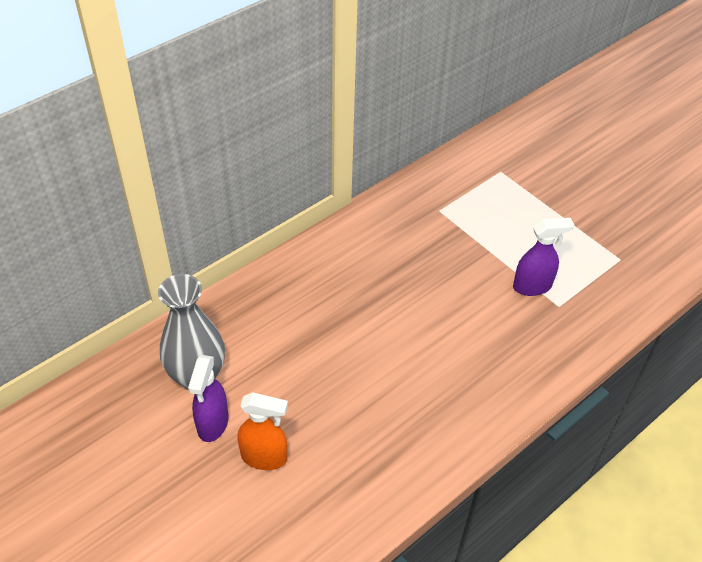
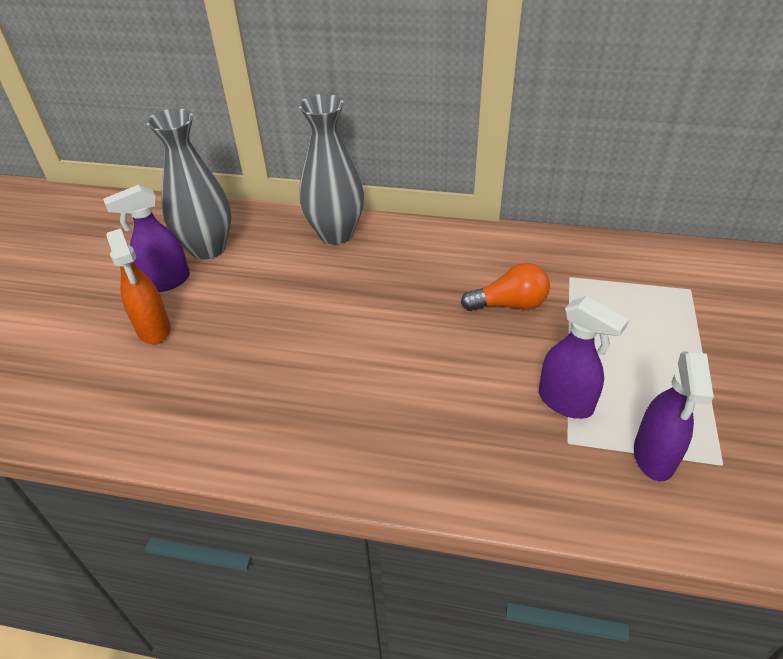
camera: 55 degrees right, 5 degrees down
(267, 291) = (336, 233): none -> grey vase
(435, 254) = (509, 304): none -> orange light bulb
(596, 280) = (654, 457): none -> purple spray bottle

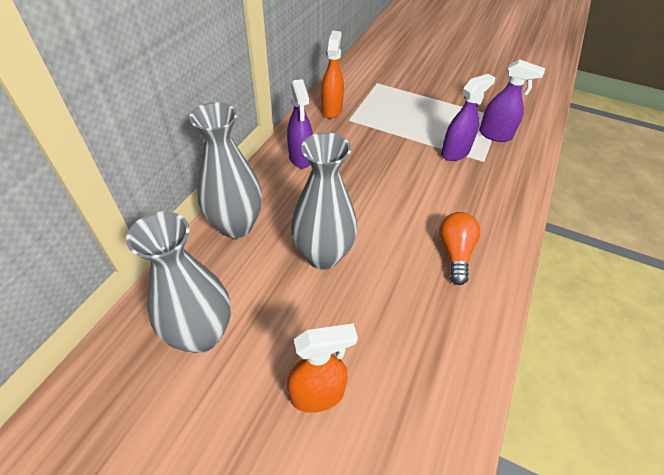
camera: 80 degrees left, 5 degrees up
(166, 282) = (242, 380): purple spray bottle -> purple spray bottle (300, 158)
(313, 301) = (323, 255): none -> grey vase
(509, 304) = (366, 151): orange light bulb -> orange light bulb (455, 253)
(580, 257) = (331, 110): none -> orange spray bottle

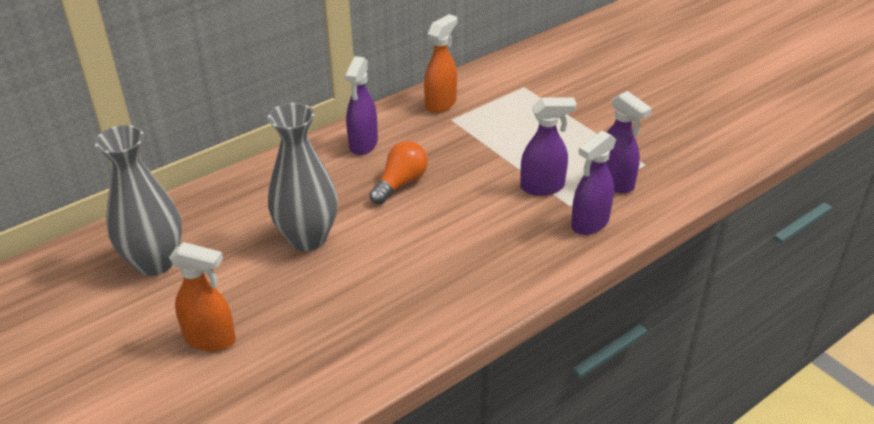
camera: 30 degrees right, 10 degrees down
(236, 225) = (250, 187): grey vase -> none
(455, 253) = (441, 280): orange light bulb -> orange light bulb (400, 183)
(508, 170) = (589, 223): none -> purple spray bottle

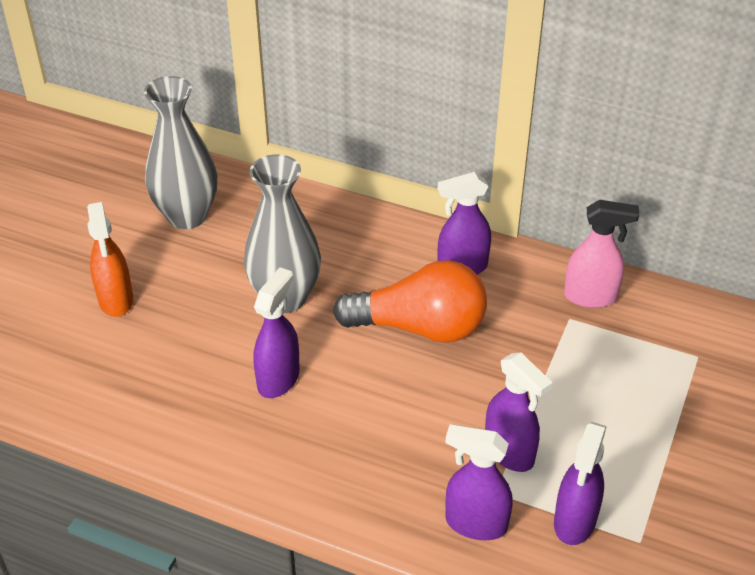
camera: 60 degrees right, 5 degrees up
(388, 270) = (279, 379): none -> purple spray bottle
(400, 183) = (419, 327): orange light bulb -> orange light bulb, size x1.61
(441, 104) = (591, 297): orange spray bottle -> pink spray bottle

